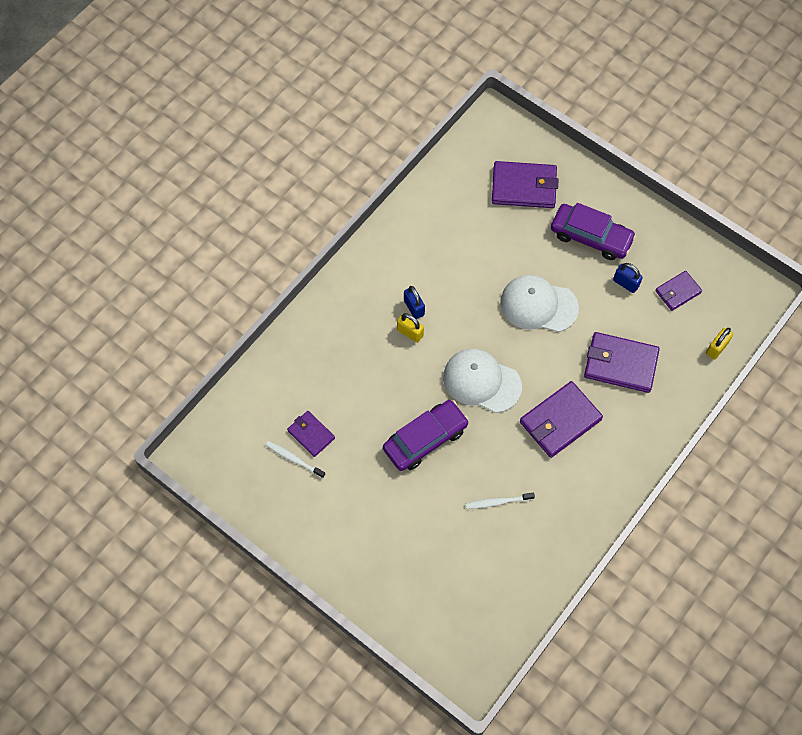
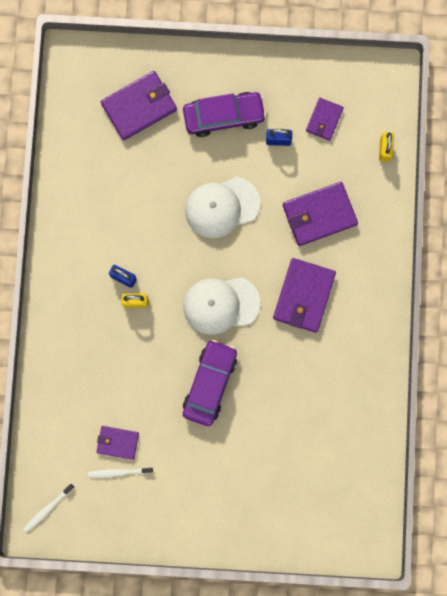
camera: 35 degrees left, 15 degrees up
(498, 502) = (300, 396): white toothbrush -> white toothbrush (48, 509)

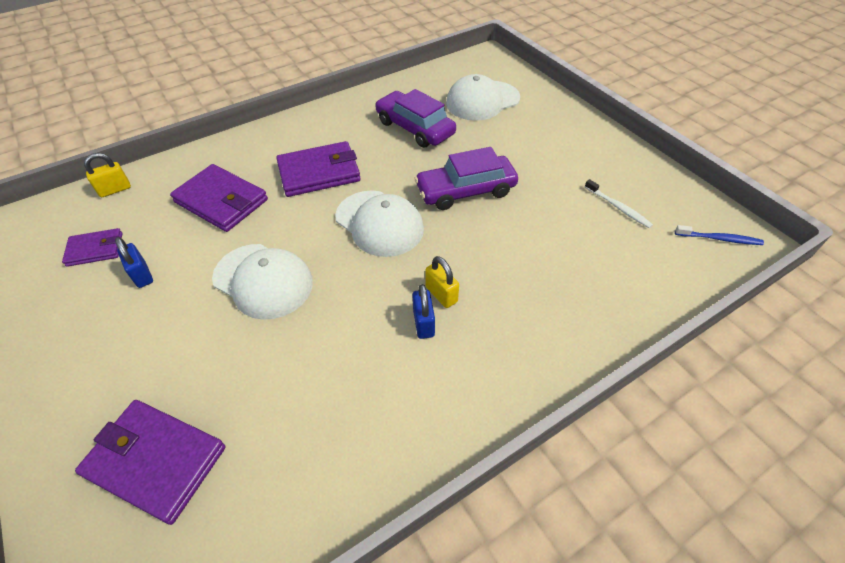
camera: 125 degrees left, 30 degrees down
(48, 509) = (719, 239): white toothbrush -> blue toothbrush
(117, 442) = (595, 224): purple wallet -> none
(224, 116) = (129, 345): purple car -> purple car (415, 128)
(306, 483) = (482, 101): none -> white cap

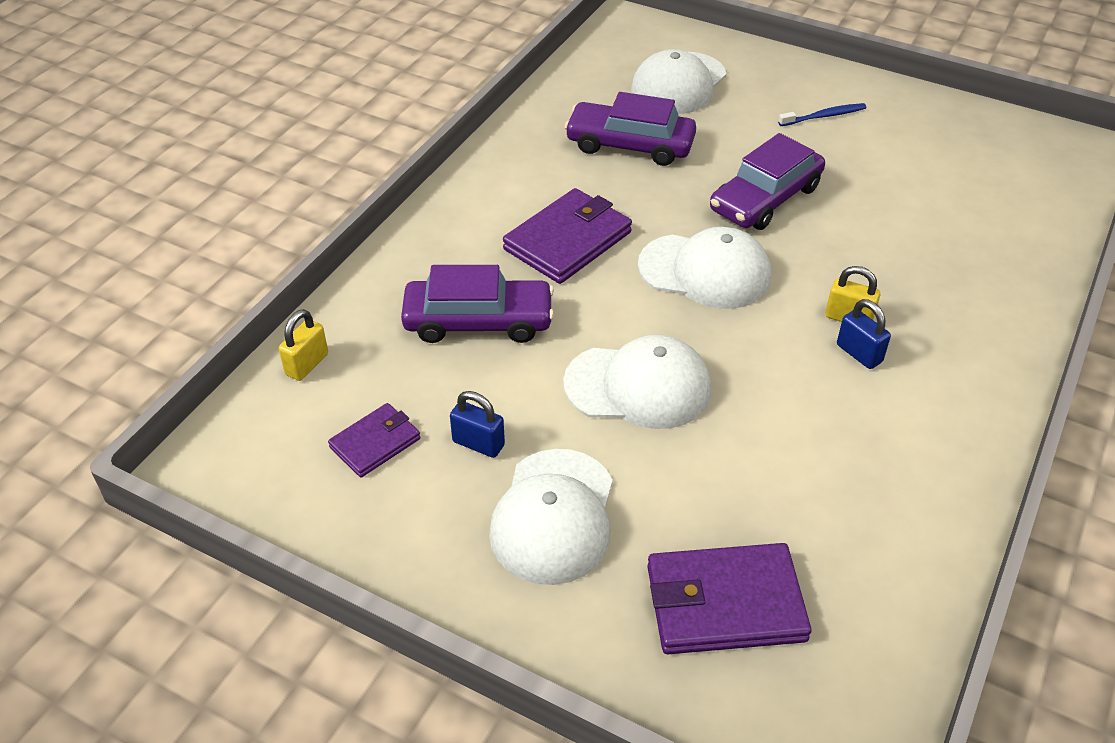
camera: 30 degrees left, 5 degrees down
(129, 342) = (553, 516): none -> white cap
(221, 201) = (478, 321): purple wallet -> purple car
(618, 207) = (940, 159): white toothbrush -> none
(719, 239) = (1059, 156): blue toothbrush -> blue toothbrush (824, 116)

